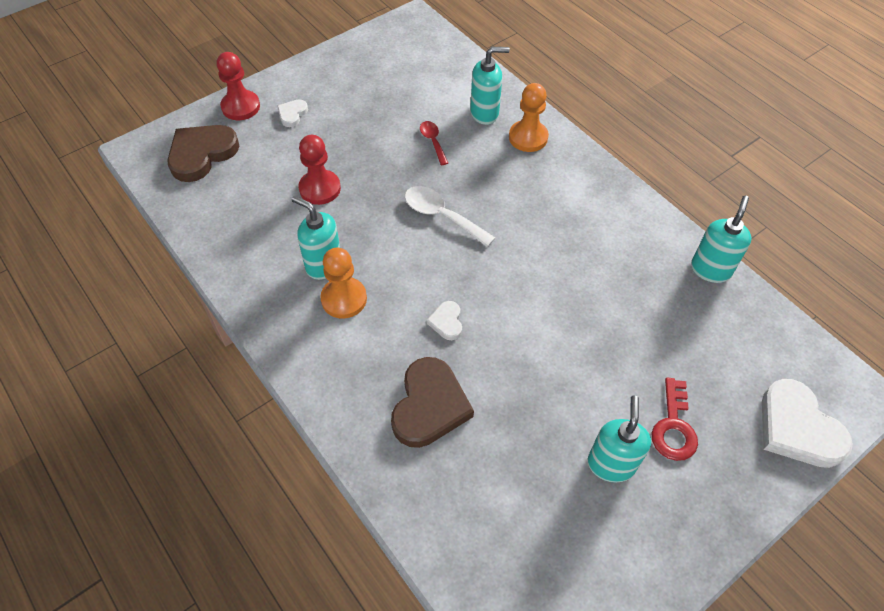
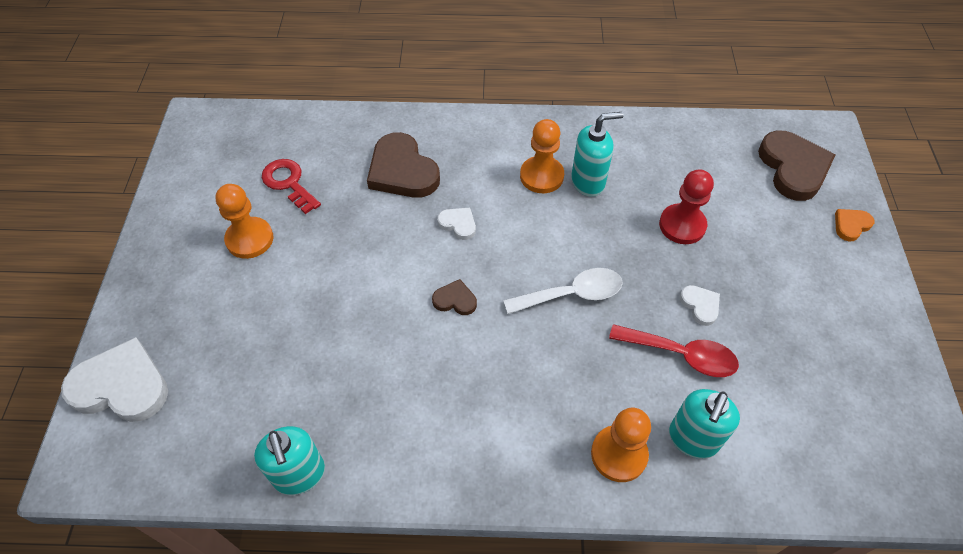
camera: 130 degrees right, 0 degrees up
(240, 107) = (851, 225): red pawn -> orange heart
(292, 114) = (811, 259): white heart -> white heart (700, 305)
(433, 141) = (681, 355): red spoon -> red spoon, size x1.63
(514, 276) = (455, 300): none -> brown heart
(611, 464) = (249, 239): turquoise soap dispenser -> orange pawn
(673, 426) = (224, 300): red key -> red key (289, 183)

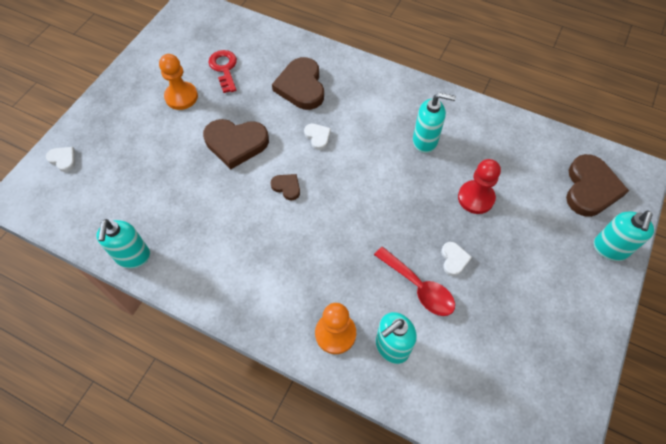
camera: 25 degrees right, 5 degrees up
(121, 386) = (63, 159): white heart -> white heart, size x0.48
(358, 271) = (236, 143): none -> brown heart
(541, 176) = (394, 125): orange pawn -> none
(572, 294) = (367, 215): white spoon -> none
(851, 225) = (609, 249): orange heart -> turquoise soap dispenser

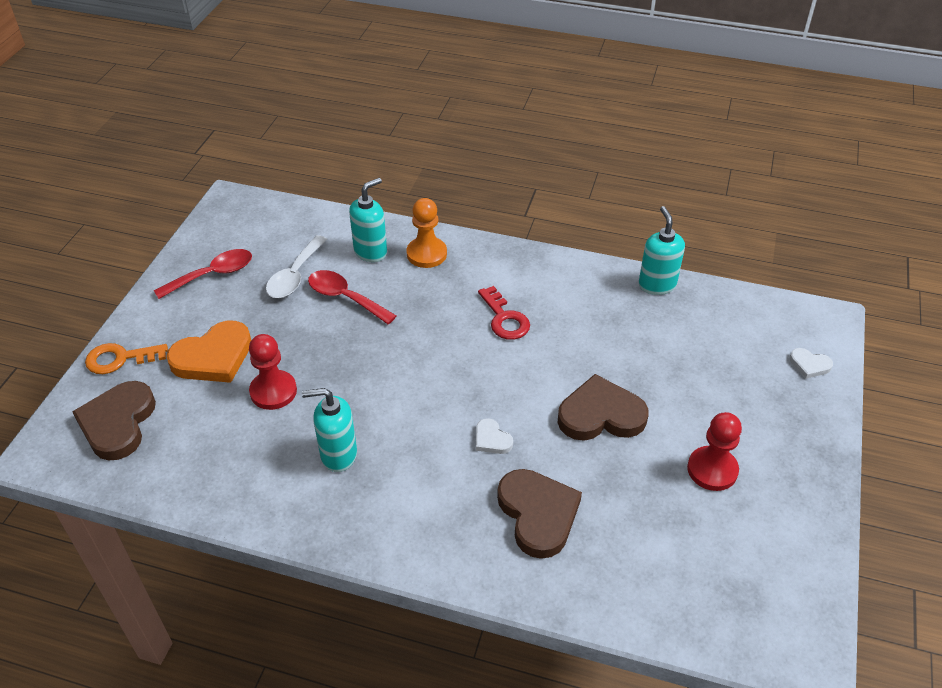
camera: 170 degrees right, 15 degrees down
(181, 97) = (712, 470): orange pawn -> red pawn
(224, 68) = (672, 528): red key -> red key (504, 319)
(287, 187) = (514, 372): brown heart -> none
(454, 259) = (306, 326): white heart -> none
(468, 324) = (295, 276): none -> white spoon
(530, 238) = (213, 357): none -> orange heart
(550, 340) = (213, 275): none -> red spoon
(609, 249) = (120, 359): turquoise soap dispenser -> orange key

